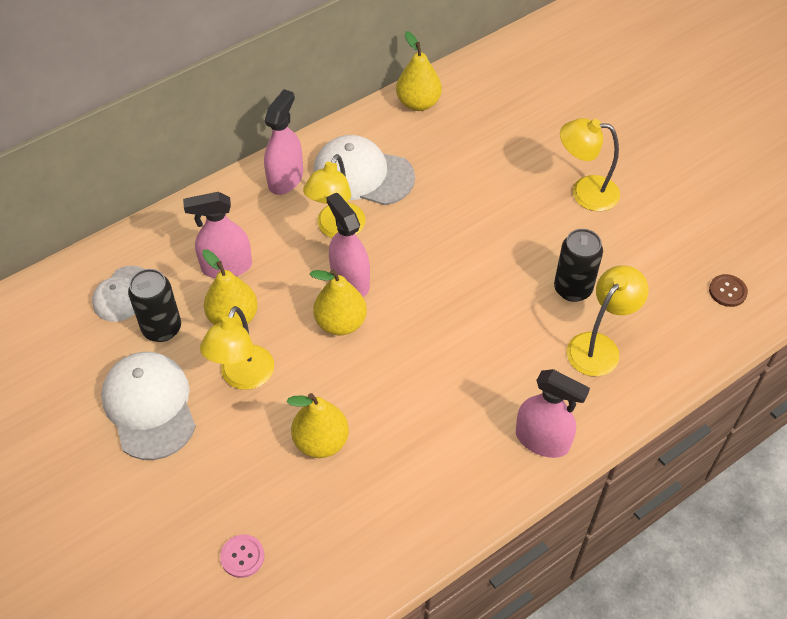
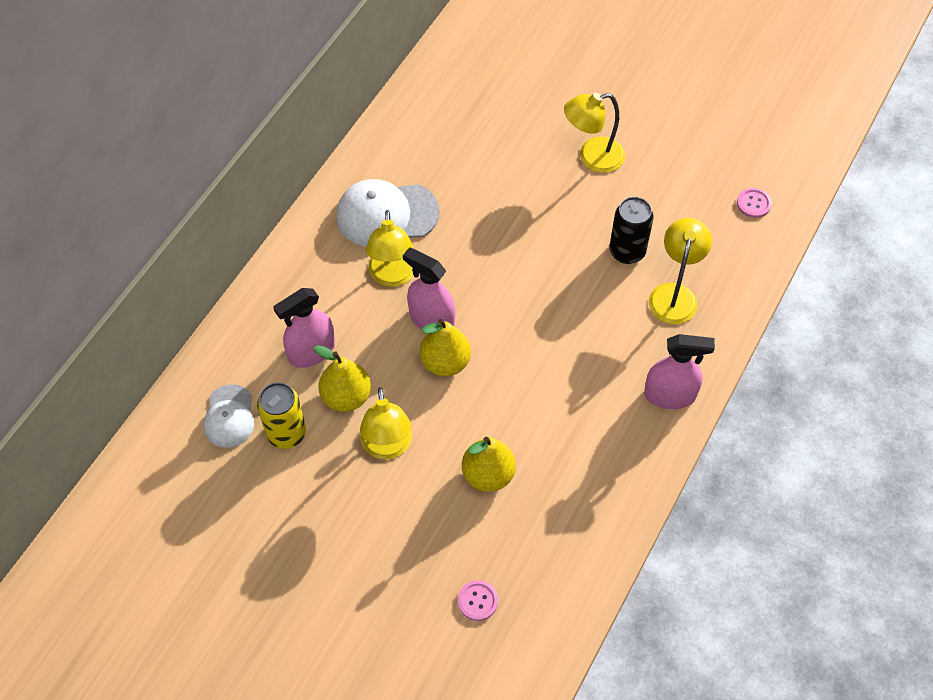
camera: 25 degrees left, 5 degrees up
(149, 406) = (318, 508): white cap -> none
(162, 328) = (286, 433): black can -> yellow can
(285, 179) = (317, 246): pink spray bottle -> none
(418, 103) = (399, 124): yellow pear -> none
(727, 291) = (753, 204): brown button -> pink button

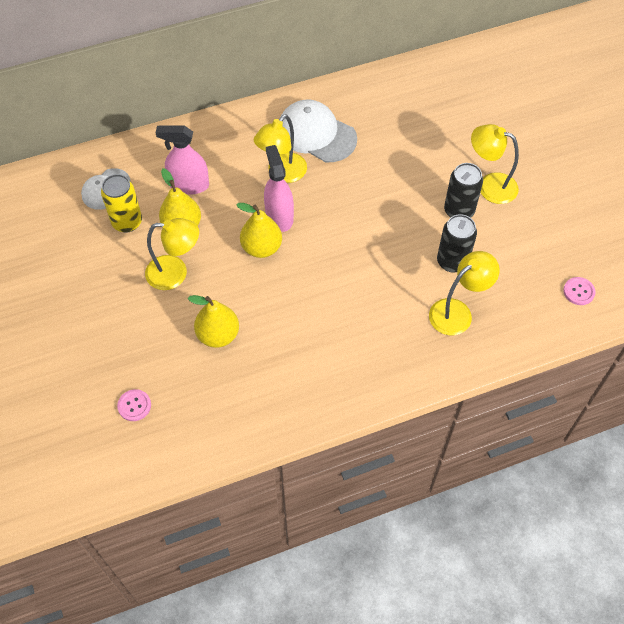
camera: 40 degrees right, 0 degrees up
(387, 447) = (175, 273): yellow lamp -> yellow lamp turned 120 degrees counterclockwise
(588, 200) = (459, 211): none -> black can
(669, 395) = (387, 374): pink spray bottle -> none

